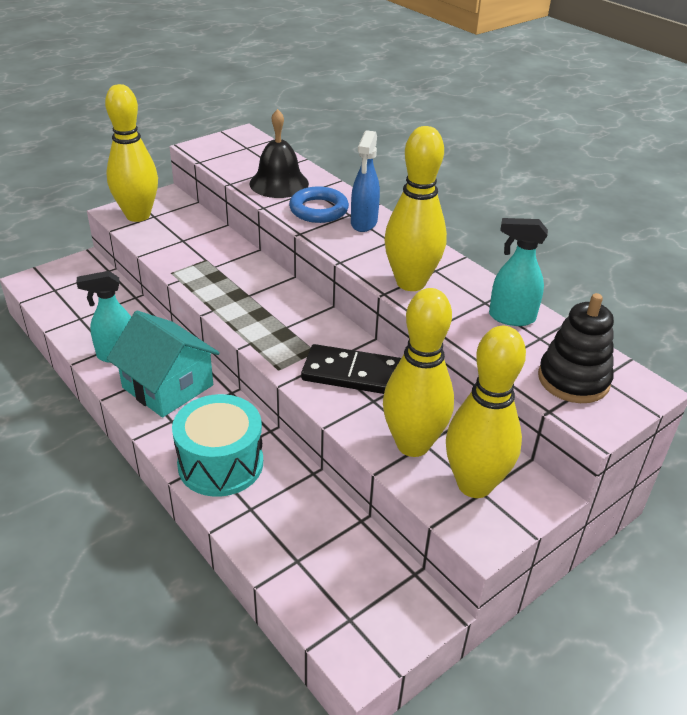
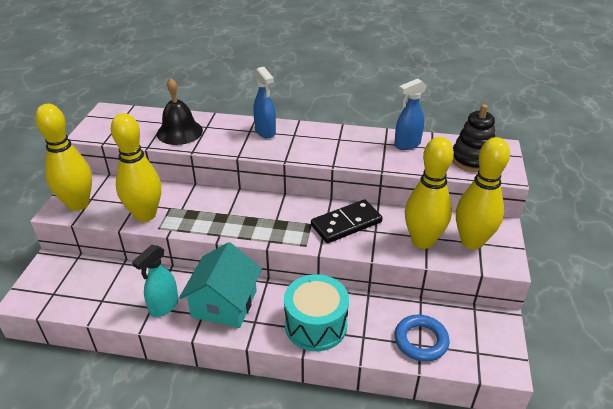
camera: 40 degrees left, 0 degrees up
(168, 386) = (224, 304): turquoise house -> turquoise house turned 75 degrees counterclockwise
(318, 210) = (228, 136): blue ring -> blue ring (421, 341)
(411, 283) = (337, 152): yellow bowling pin -> yellow bowling pin (145, 215)
(511, 317) = (407, 144): turquoise spray bottle -> blue spray bottle

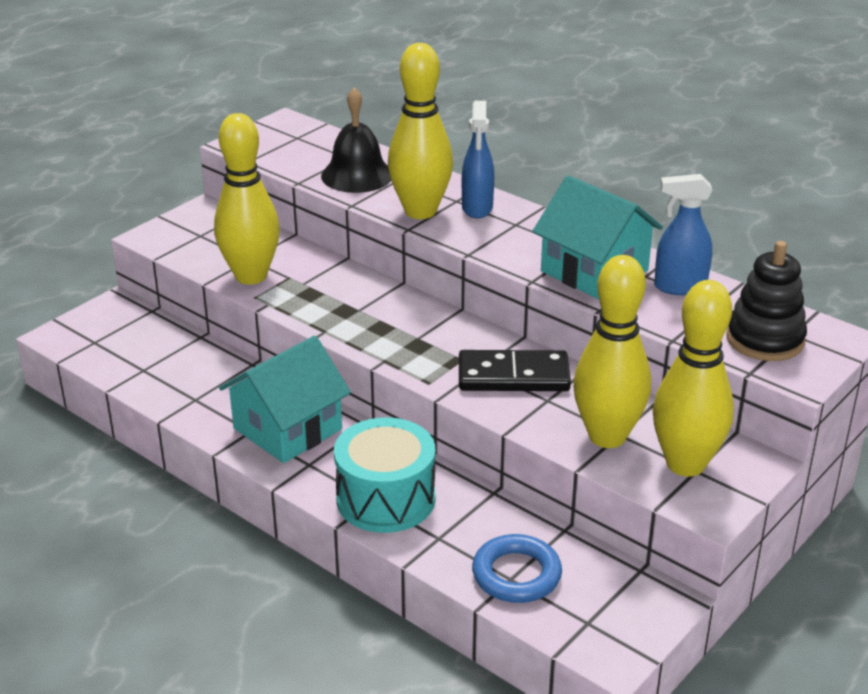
camera: 30 degrees right, 5 degrees down
(78, 204) = (180, 237): yellow bowling pin -> yellow bowling pin (420, 211)
(164, 306) = (210, 404): turquoise spray bottle -> none
(358, 149) = (594, 271): none -> turquoise house

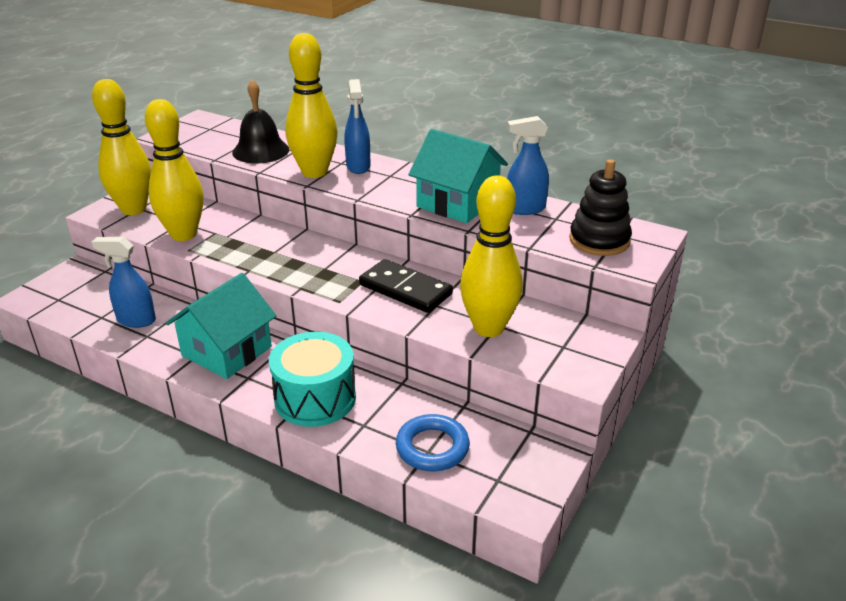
camera: 10 degrees left, 0 degrees up
(183, 378) = (136, 320): none -> blue spray bottle
(513, 376) = (405, 289): black domino -> black domino turned 45 degrees clockwise
(685, 464) = (554, 343): yellow bowling pin -> yellow bowling pin (133, 209)

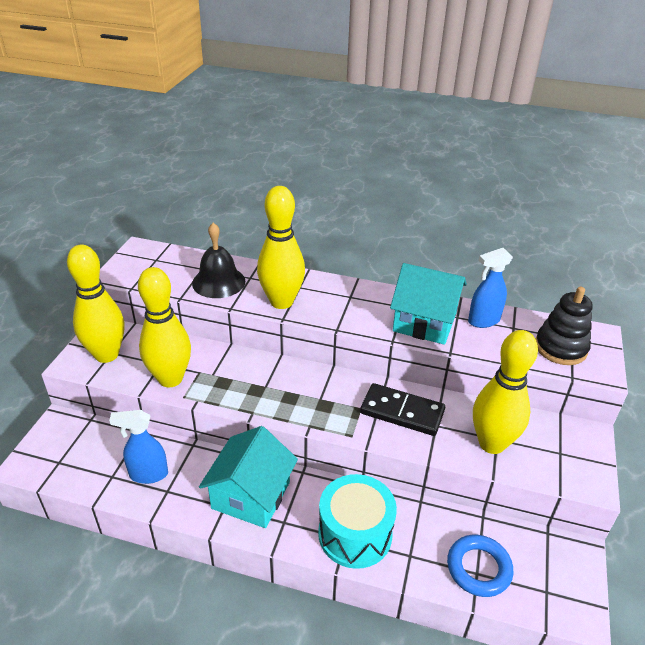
camera: 15 degrees left, 5 degrees up
(358, 167) = (317, 290): blue spray bottle -> none

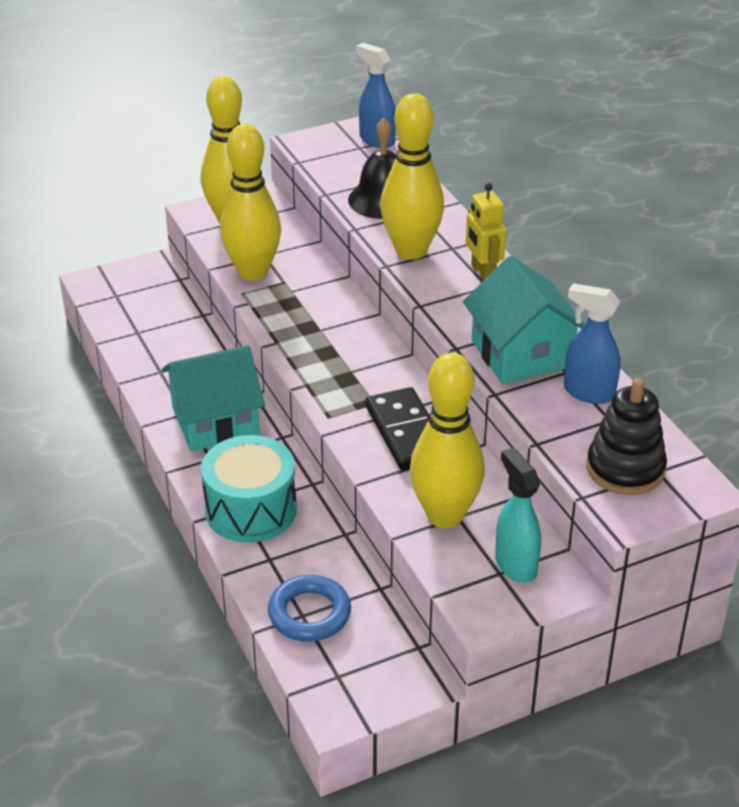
camera: 50 degrees right, 0 degrees up
(148, 474) = (163, 350): blue spray bottle -> blue spray bottle (376, 140)
(336, 291) = (482, 273): none -> yellow robot
(558, 442) = (515, 565): none -> turquoise spray bottle

